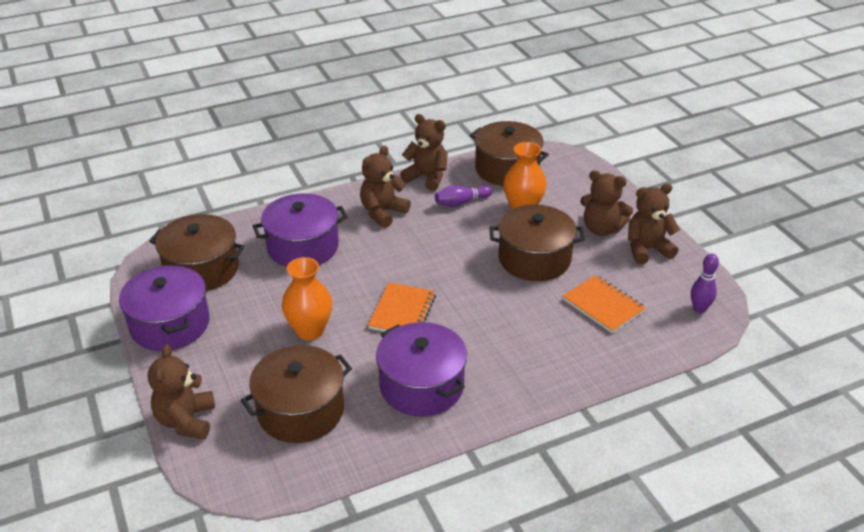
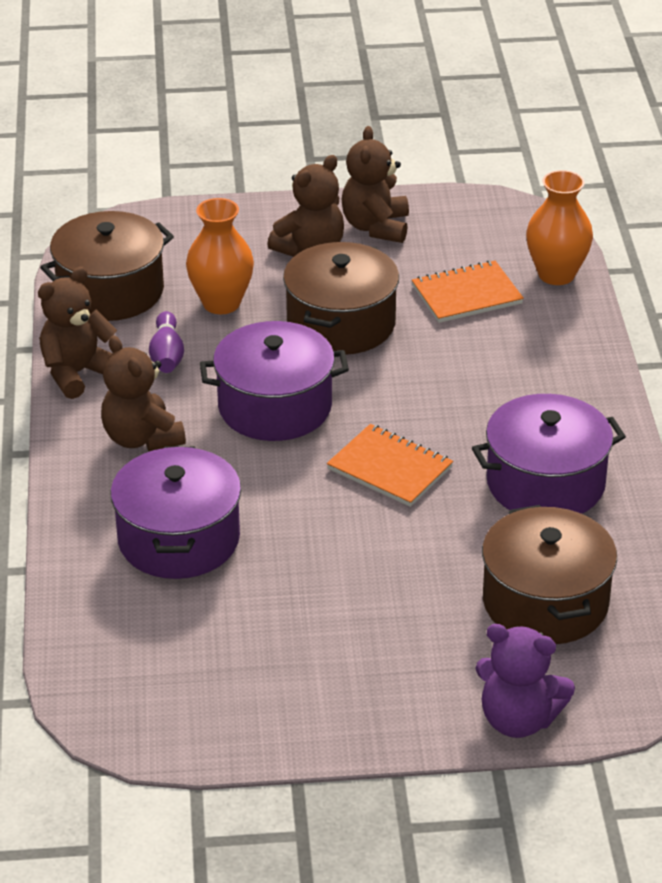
camera: 70 degrees left, 0 degrees up
(170, 324) = (294, 716): purple pot -> purple pot (275, 407)
(186, 421) = (518, 719): brown teddy bear -> purple teddy bear
(202, 269) = (170, 662): brown pot -> none
(310, 330) = (385, 566): orange vase -> orange vase (556, 274)
(699, 309) = (511, 226): purple bowling pin -> none

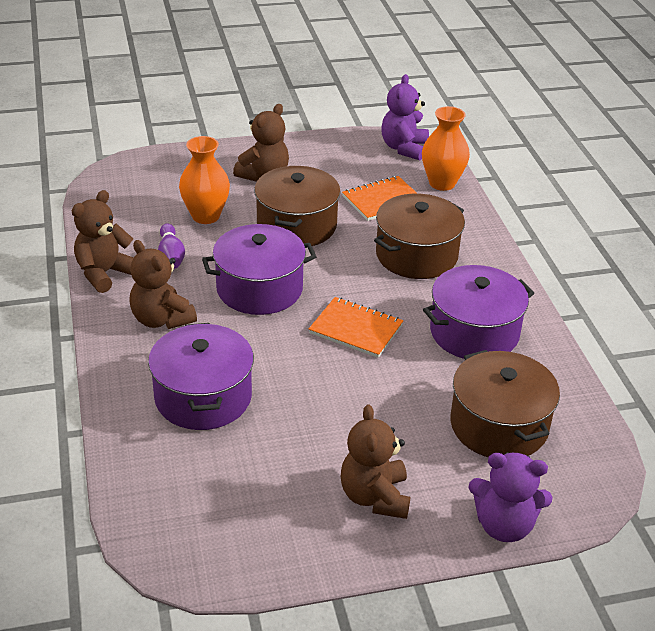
camera: 10 degrees left, 0 degrees up
(110, 291) = (121, 212): brown pot -> brown pot (416, 255)
(376, 227) = (307, 158): brown teddy bear -> brown teddy bear (375, 497)
(515, 220) = (404, 148): none -> purple teddy bear

